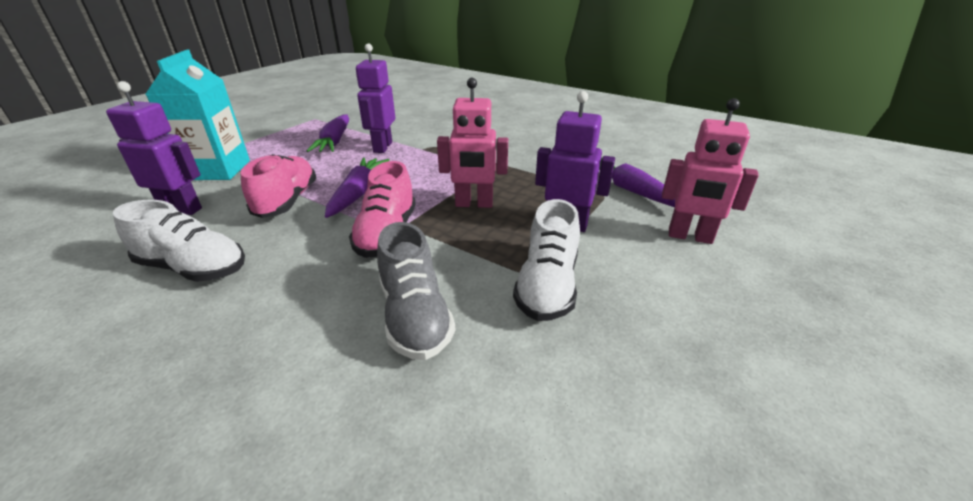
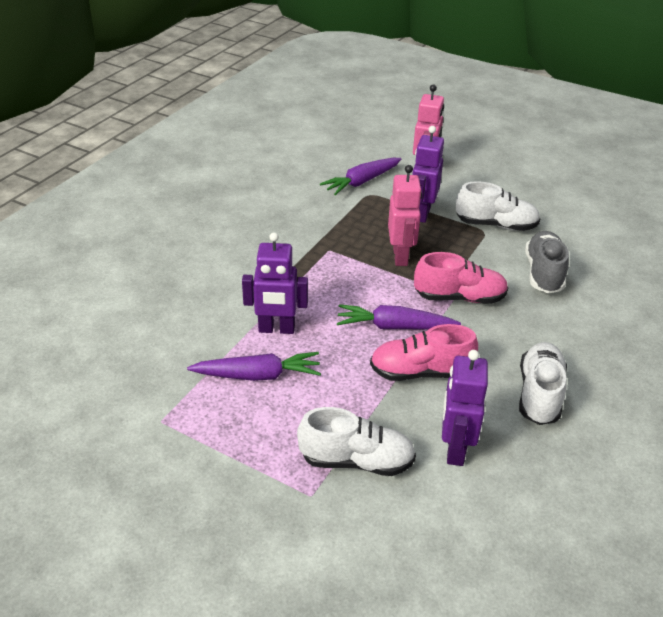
camera: 95 degrees left, 5 degrees up
(218, 170) = (356, 461): turquoise carton -> white shoe
(415, 316) = (543, 273): grey shoe -> grey shoe turned 60 degrees counterclockwise

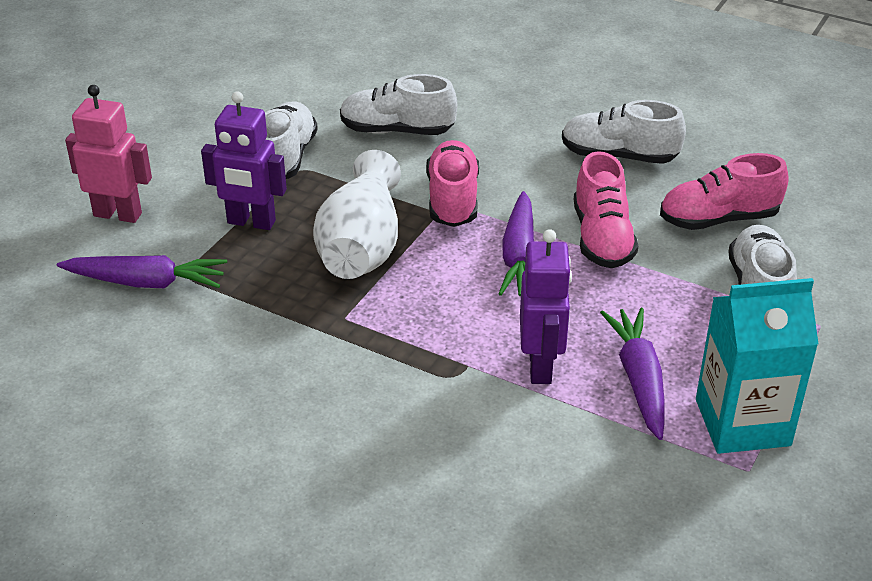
camera: 90 degrees left, 0 degrees up
(206, 425) = (742, 422): none -> turquoise carton
(361, 182) = (147, 282): purple carrot -> purple carrot turned 45 degrees counterclockwise
(400, 256) = (362, 246): pink robot -> white vase
(454, 449) = (718, 219): purple robot -> pink shoe
(543, 273) = (397, 130): grey shoe -> white shoe

